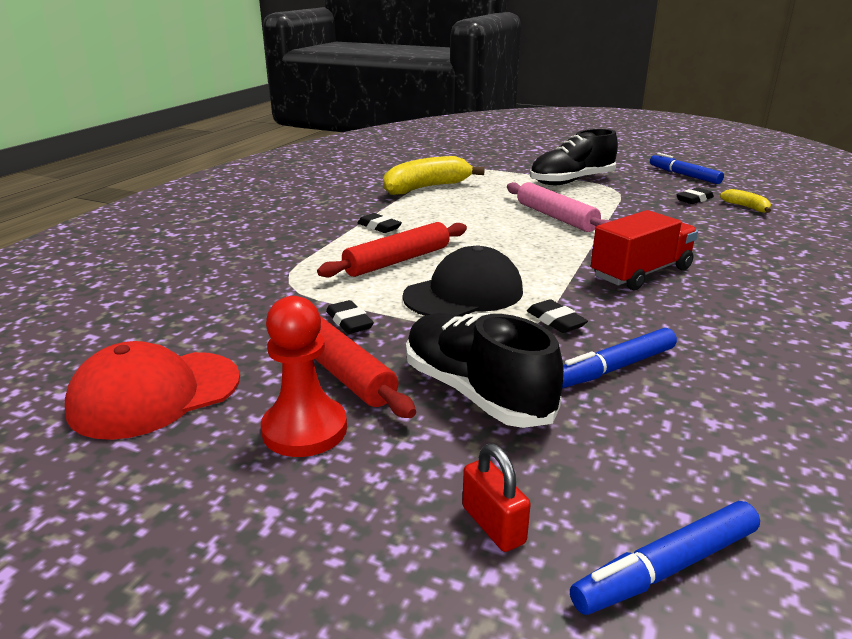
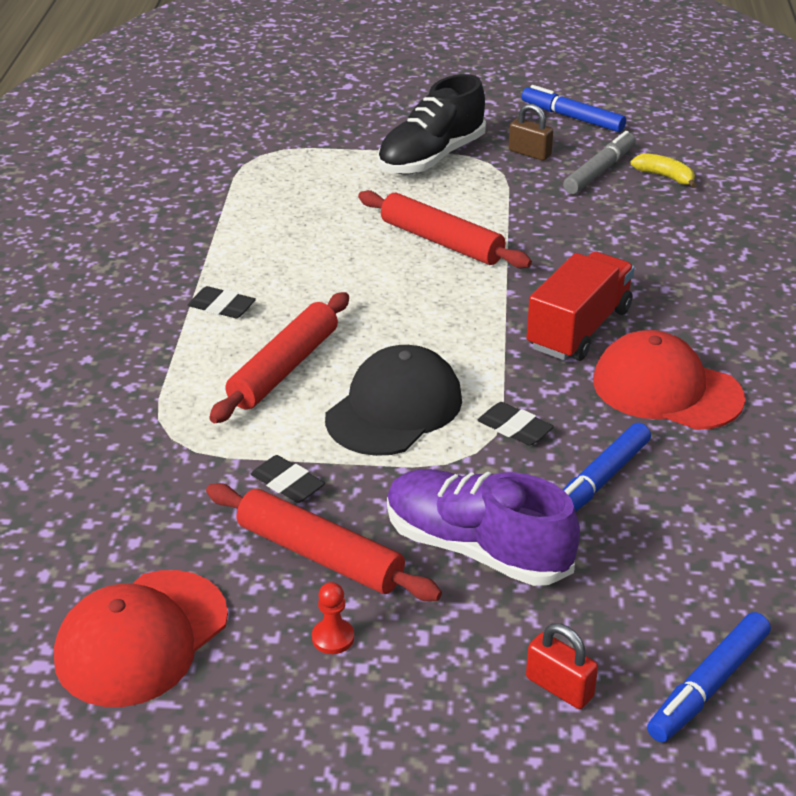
camera: 20 degrees left, 10 degrees up
(305, 429) = (333, 638): red pawn -> red pawn, size x0.48
(426, 188) = (238, 209): yellow banana -> none
(476, 392) = (477, 549): black shoe -> purple shoe
(555, 217) = (441, 242): pink rolling pin -> red rolling pin
(644, 186) = (529, 153): none -> brown padlock
(694, 199) = (599, 171): black eraser -> grey marker
(705, 319) = (666, 389): none -> red cap

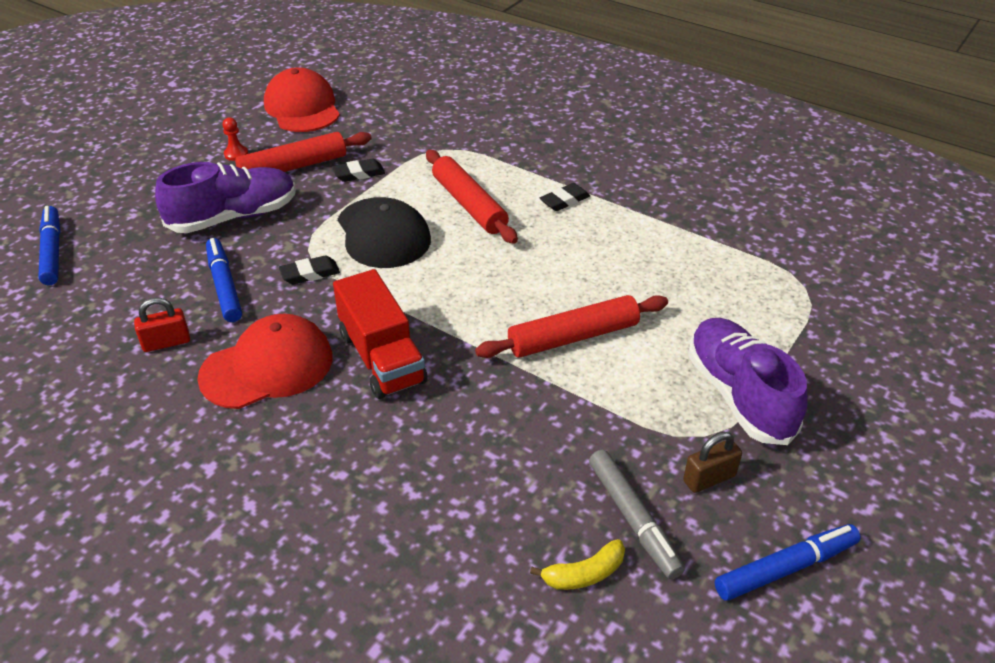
camera: 120 degrees right, 5 degrees up
(431, 158) = (739, 395): black shoe -> purple shoe
(559, 687) = (119, 205): red padlock -> red padlock (166, 342)

